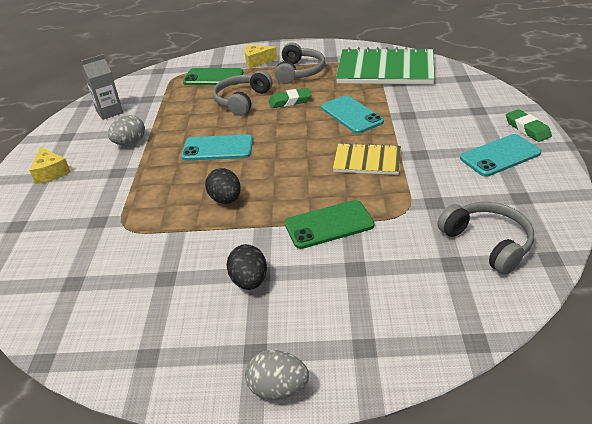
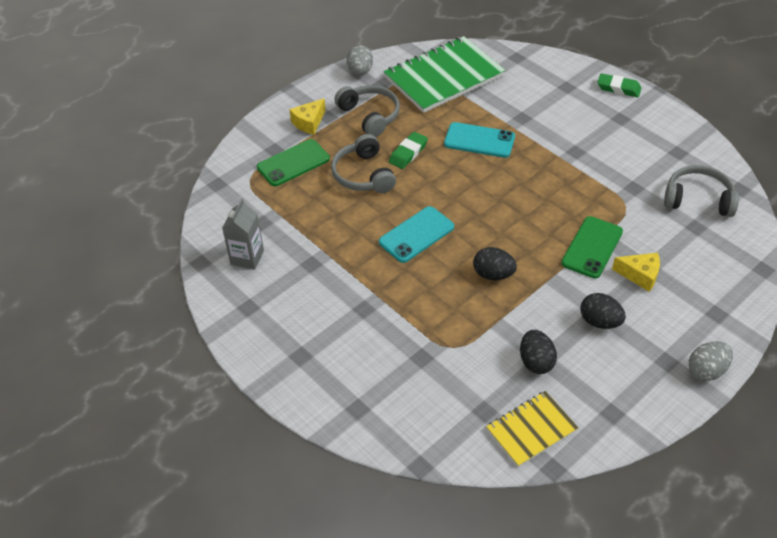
camera: 45 degrees left, 10 degrees up
(51, 172) = (300, 348): yellow cheese -> yellow cheese (640, 275)
(130, 143) = (326, 275): grey egg -> grey egg (360, 71)
(158, 276) = (536, 362): none -> black egg
(367, 161) = (548, 178): yellow notebook -> yellow notebook (531, 430)
(500, 156) = (628, 123): turquoise phone -> none

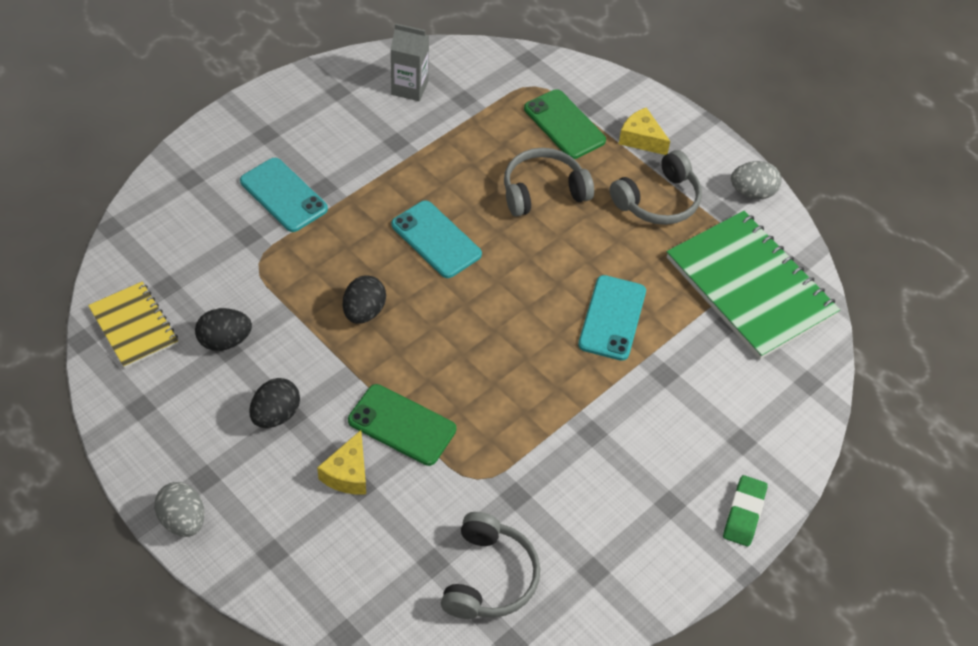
camera: 85 degrees right, 5 degrees up
(374, 336) = (283, 195): none -> turquoise phone
(408, 153) = (584, 238): green eraser -> none

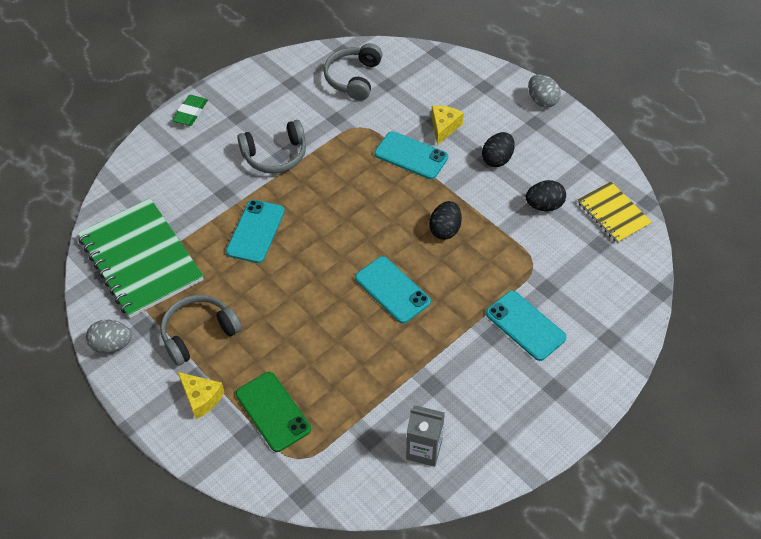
camera: 175 degrees left, 0 degrees up
(402, 425) = (411, 155): green phone -> turquoise phone
(543, 191) = (299, 338): grey headphones -> grey headphones (275, 155)

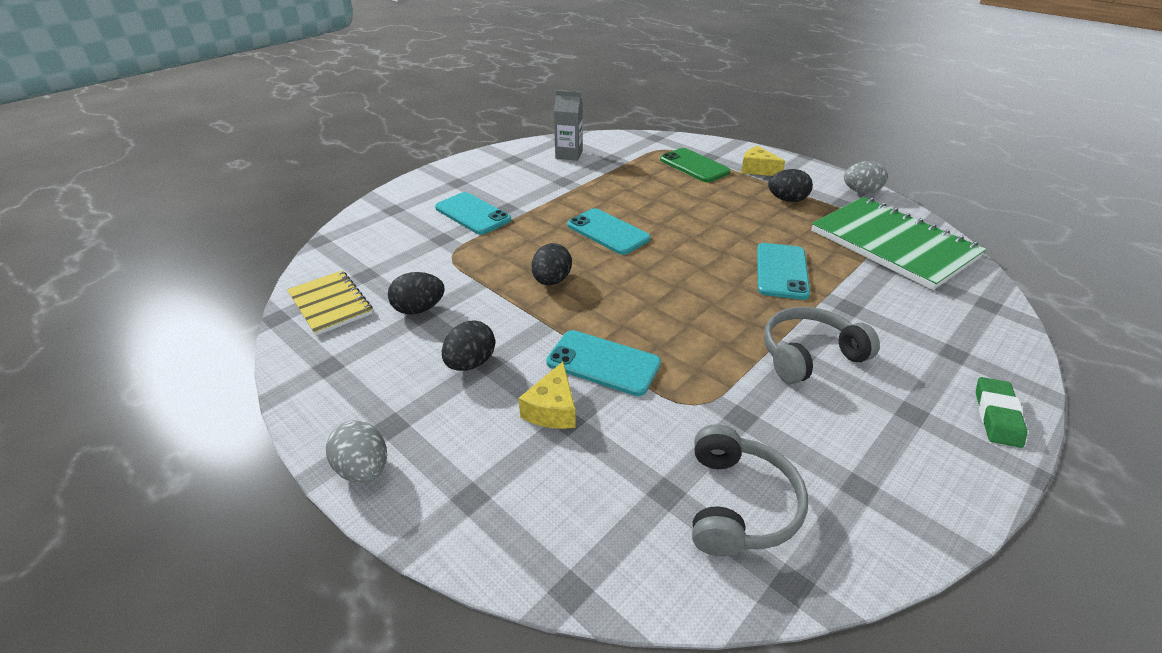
camera: 175 degrees right, 15 degrees down
(199, 333) = (787, 200): grey headphones -> black egg

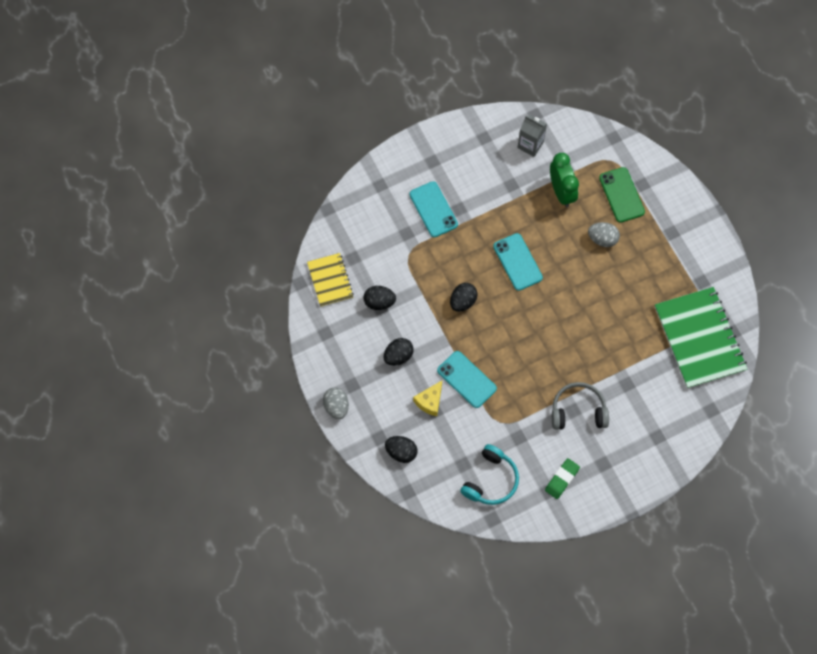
camera: 20 degrees right, 30 degrees up
(625, 175) = (561, 192): none -> green clock
(738, 504) = (491, 480): grey headphones -> turquoise headphones
(757, 169) = (668, 217): yellow cheese -> none
(782, 271) = (608, 340): turquoise phone -> none
(787, 200) = (663, 265): black egg -> black egg (401, 452)
(860, 191) = (726, 272): grey egg -> grey egg (602, 239)
(997, 416) = (643, 480): green eraser -> green eraser (562, 479)

